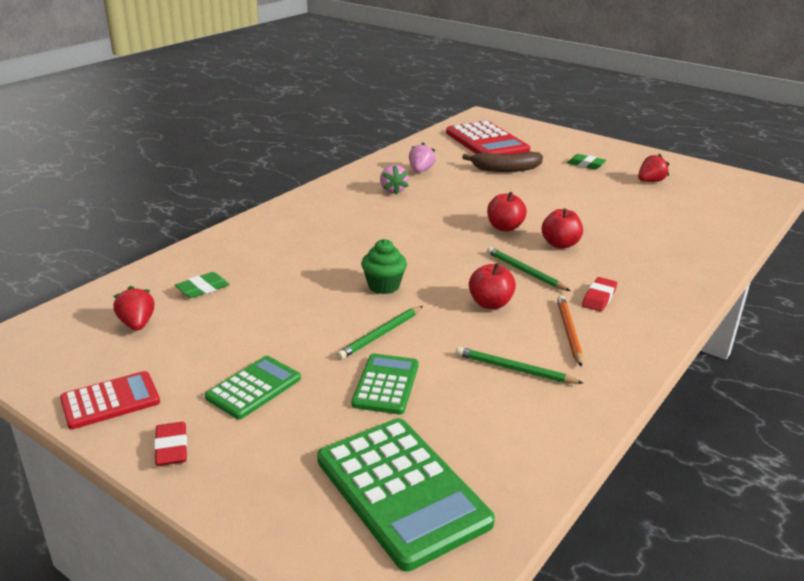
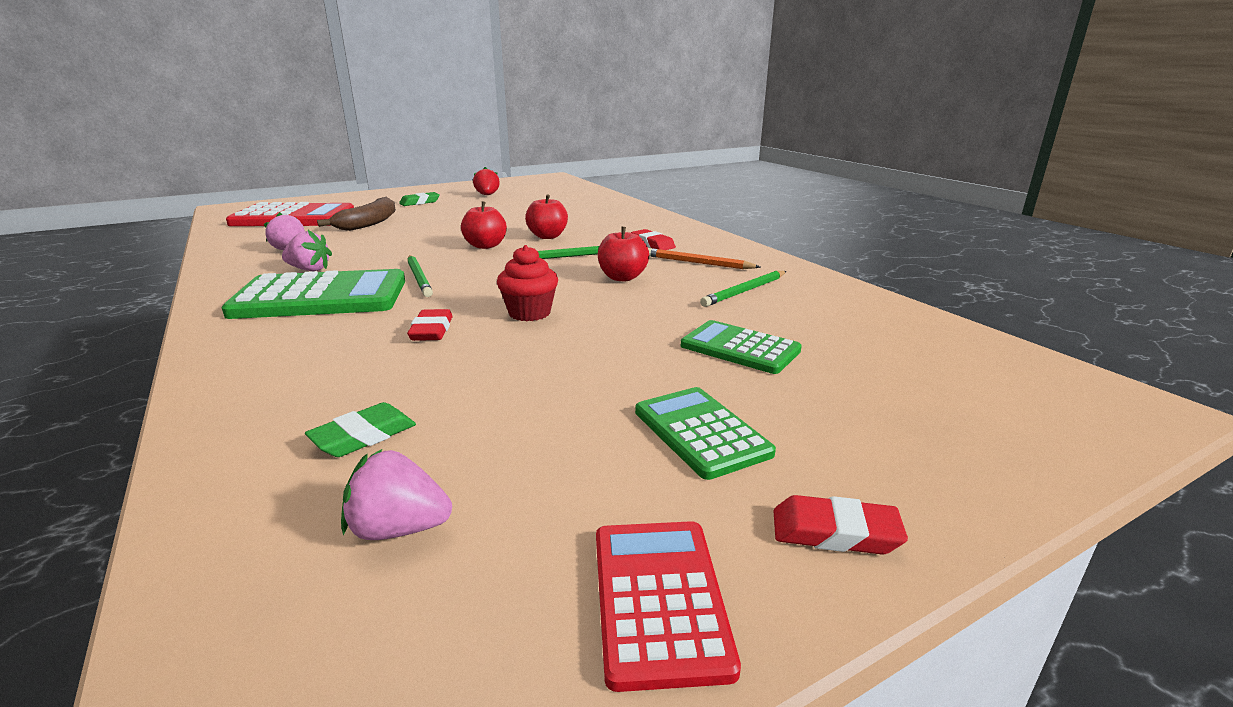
camera: 65 degrees left, 5 degrees down
(137, 324) = (399, 529): red strawberry -> pink strawberry
(203, 289) = (364, 436): green eraser -> green eraser turned 60 degrees clockwise
(331, 263) = (432, 330): none -> red eraser
(381, 334) = (634, 333): green pencil -> green pencil (419, 278)
(383, 286) = (529, 313): green cupcake -> red cupcake
(401, 491) = (939, 375): green calculator -> green calculator (321, 297)

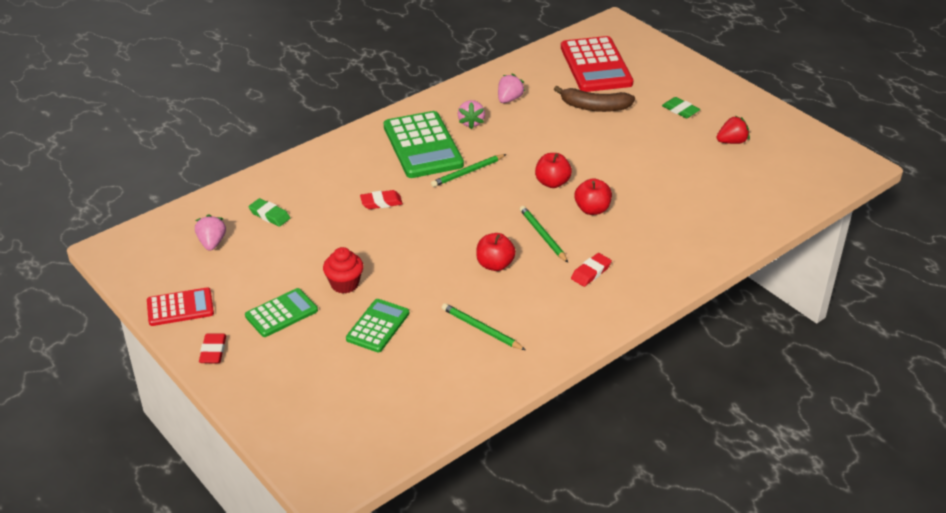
camera: 80 degrees right, 15 degrees up
(529, 313) = (415, 233): red cupcake -> red cupcake (344, 284)
(698, 263) = (544, 302): orange pencil -> none

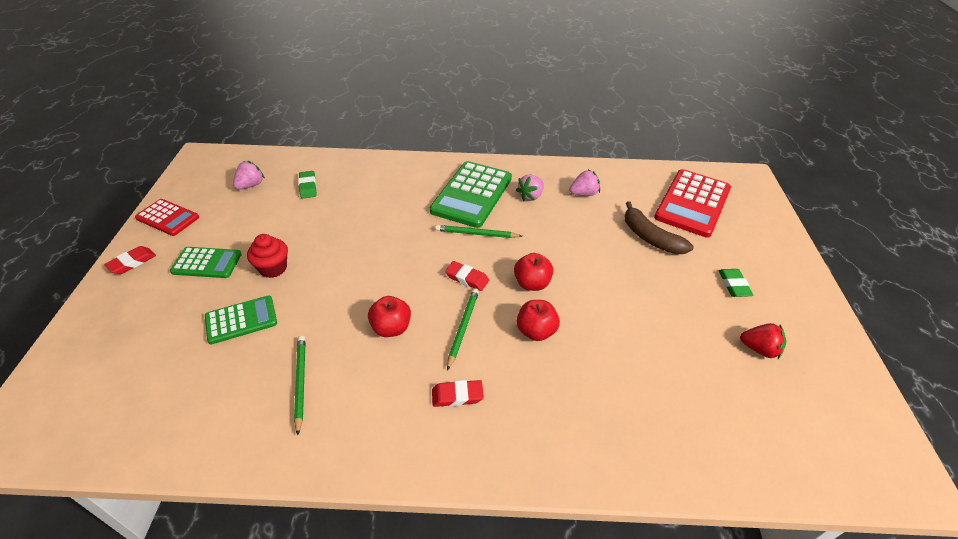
camera: 40 degrees right, 5 degrees up
(381, 202) = (385, 220): red eraser -> red eraser (467, 278)

